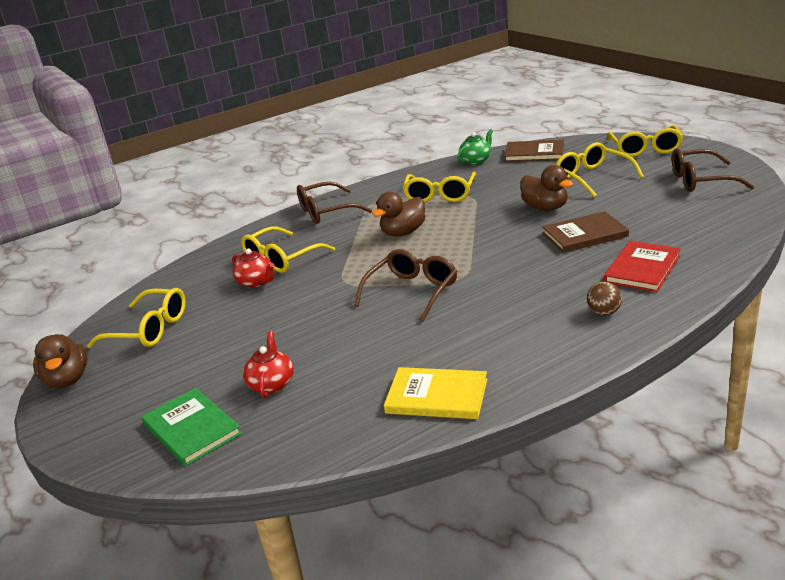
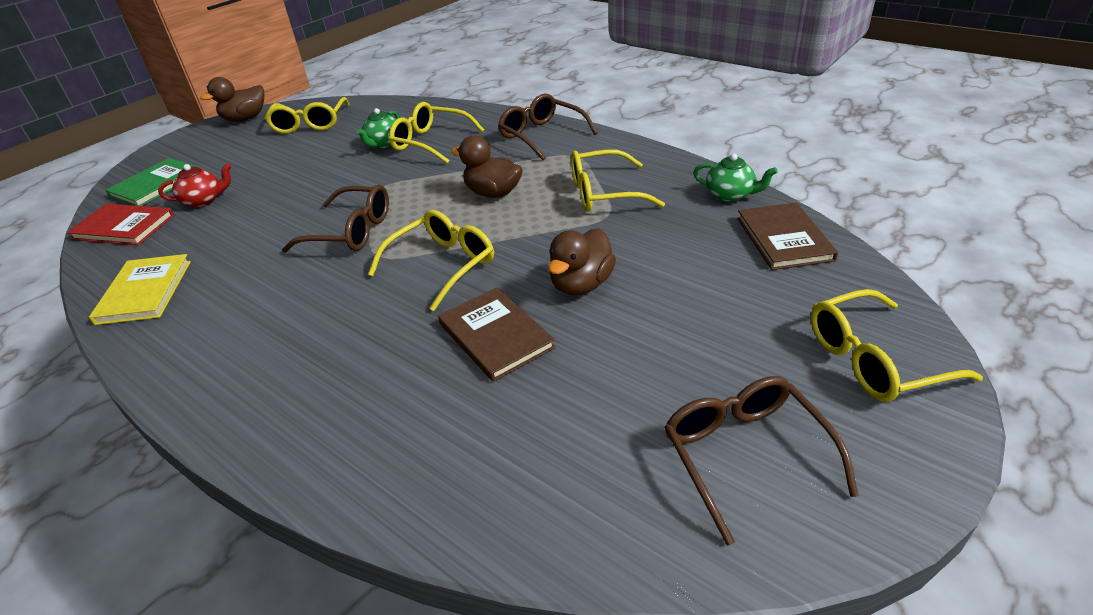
camera: 70 degrees right, 10 degrees up
(256, 282) = (384, 144): red teapot -> green teapot
(592, 177) = (709, 313): yellow glasses -> yellow glasses (443, 265)
(604, 312) = (272, 385): brown ball -> none
(642, 269) = (386, 409): red book -> red book (124, 227)

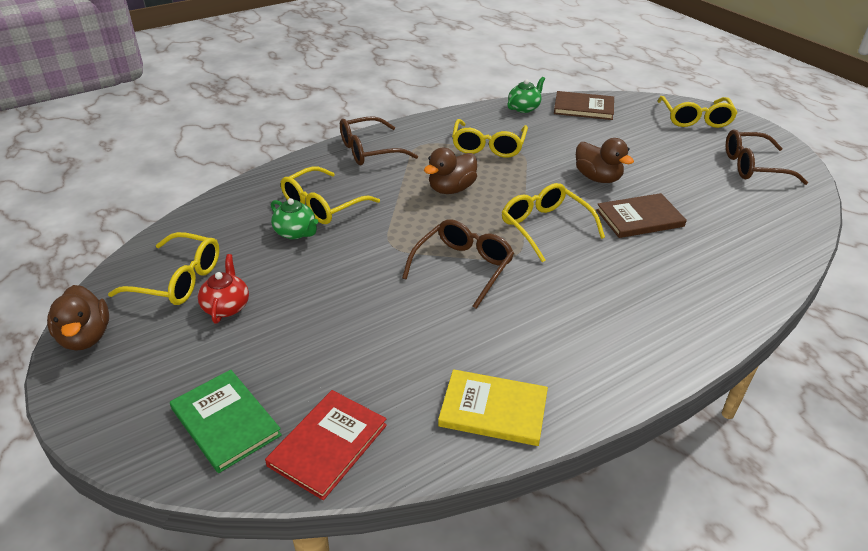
camera: 75 degrees left, 0 degrees up
(204, 200) = (314, 371): red teapot -> red teapot (226, 306)

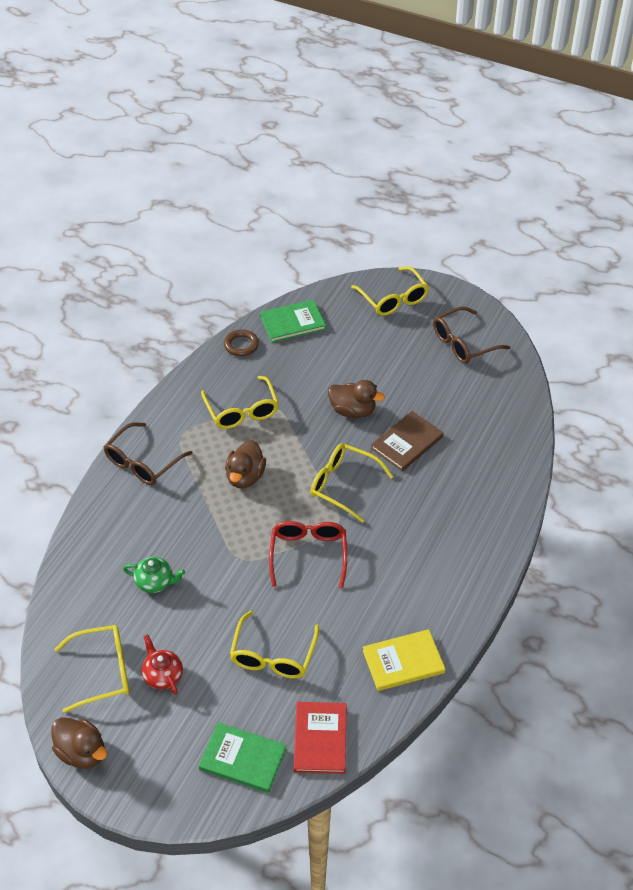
camera: 30 degrees left, 10 degrees up
(322, 205) = (153, 544): yellow glasses -> yellow glasses (273, 656)
(463, 267) = (308, 554): brown glasses -> red glasses
(524, 108) = (241, 345): green teapot -> brown ring
(583, 108) = (292, 323): brown book -> green book

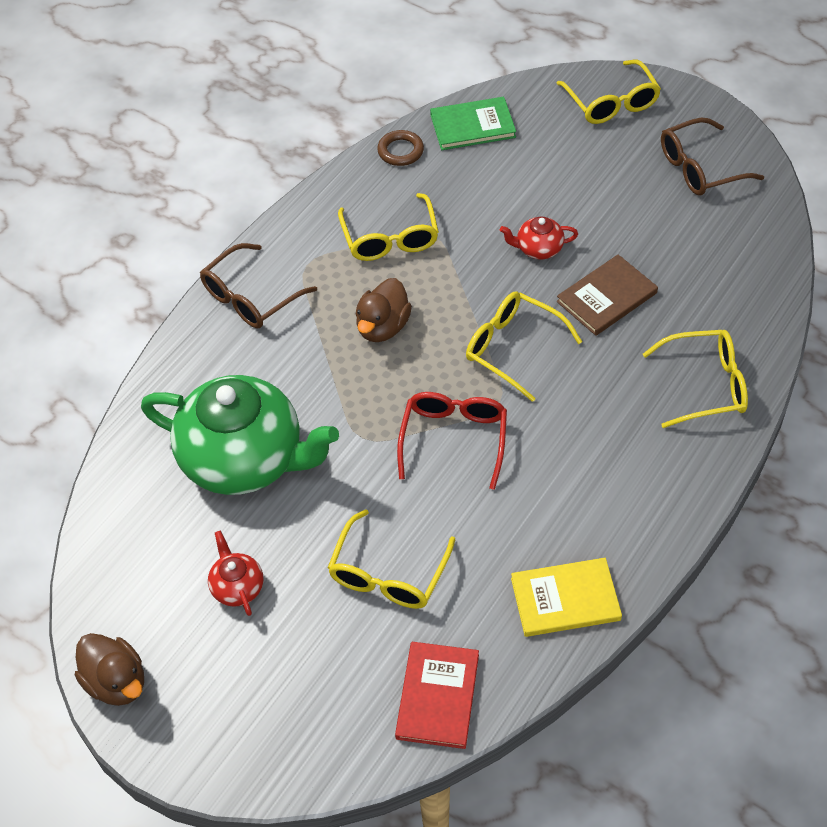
camera: 10 degrees right, 5 degrees up
(103, 672) = (160, 574): yellow glasses -> yellow glasses (705, 385)
(155, 582) = (245, 459): green teapot -> green teapot, size x2.43
(242, 759) = (329, 713): green book -> none
(353, 411) = (538, 249): brown duck -> red teapot

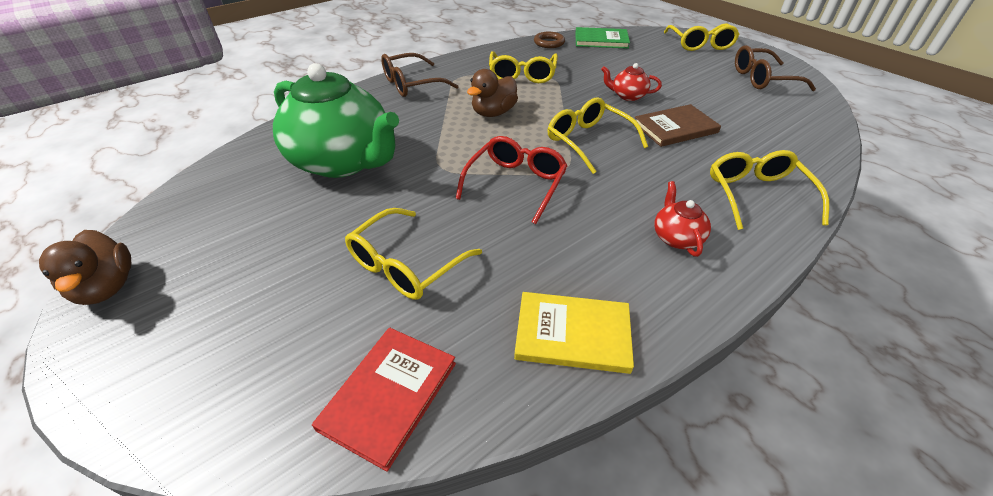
camera: 15 degrees right, 10 degrees down
(237, 587) = (270, 241): red teapot -> red teapot (676, 237)
(705, 385) = (756, 195): yellow glasses -> yellow glasses turned 105 degrees counterclockwise

